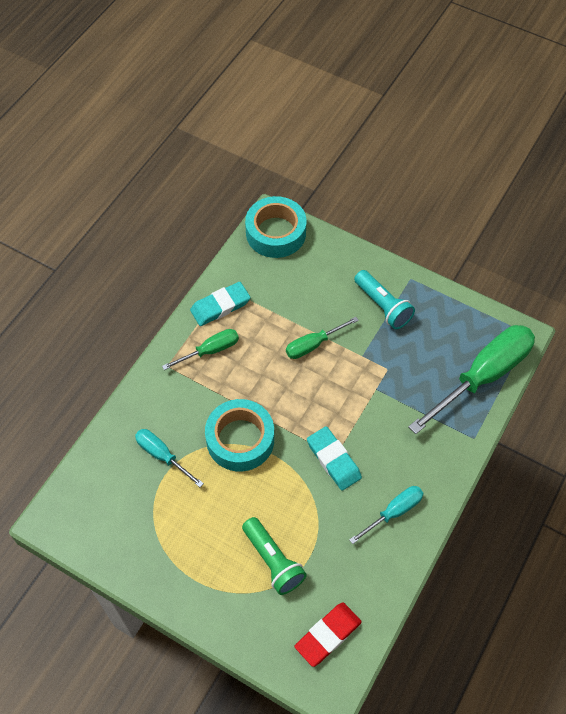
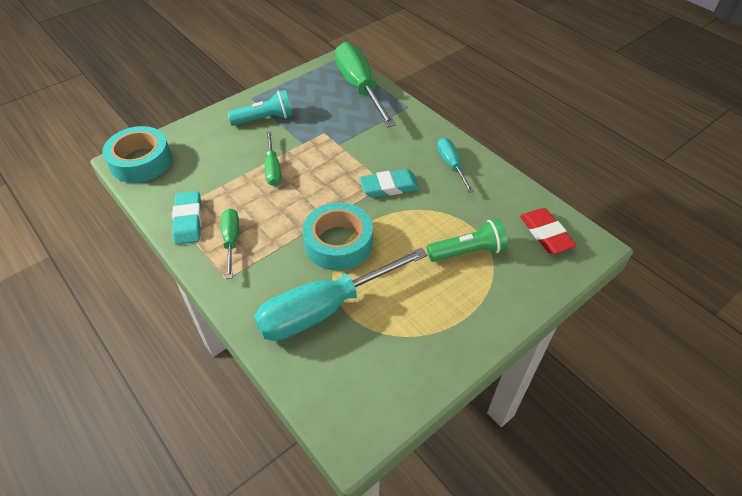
camera: 70 degrees left, 10 degrees down
(162, 455) = (324, 309): turquoise screwdriver -> turquoise screwdriver, size x1.98

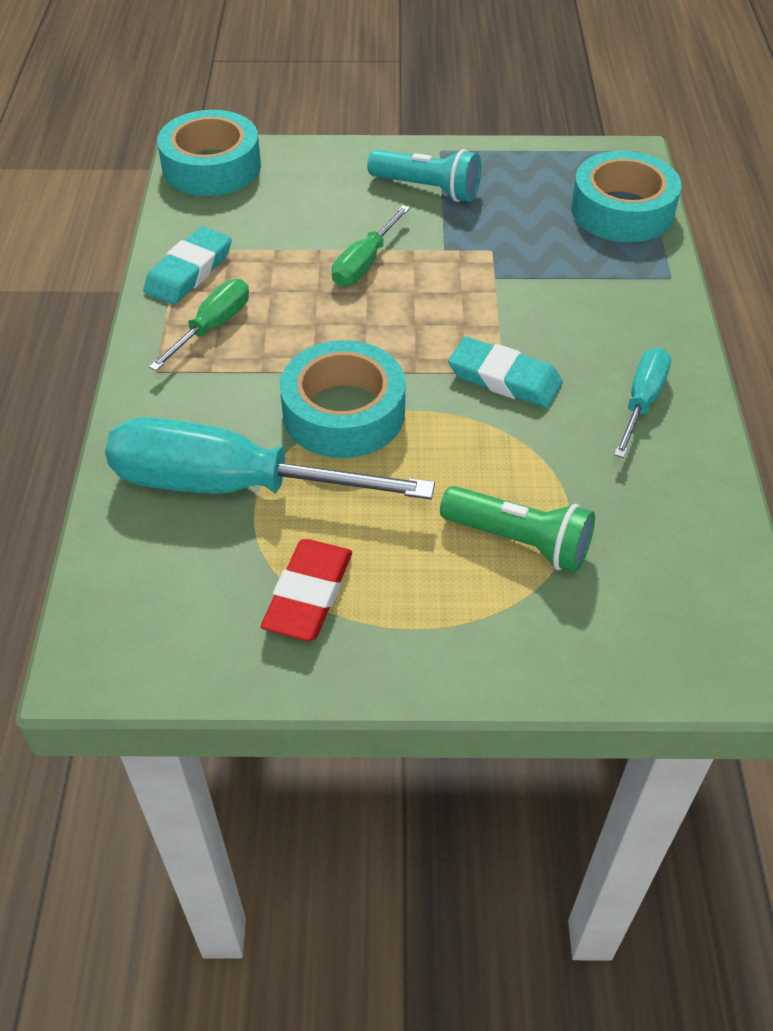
camera: 40 degrees right, 0 degrees up
(359, 87) = (622, 210): green screwdriver -> turquoise tape
(545, 234) = (684, 597): red eraser -> red eraser (308, 594)

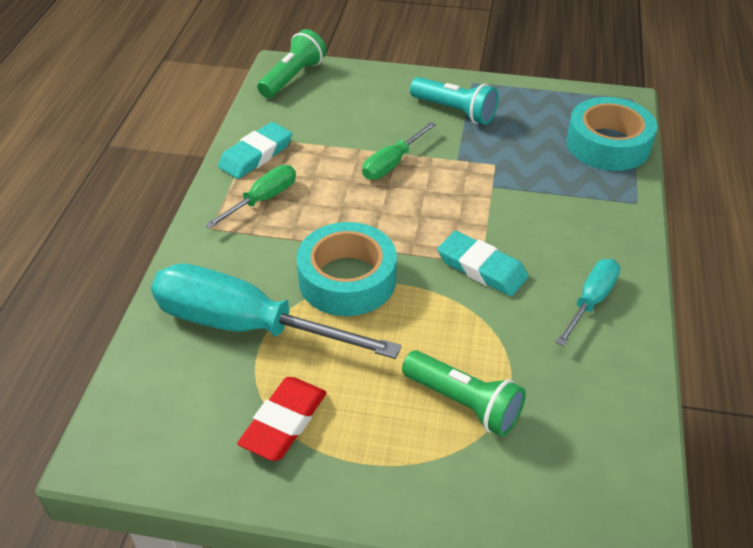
camera: 10 degrees right, 5 degrees down
(211, 167) = (293, 77): turquoise tape -> green flashlight

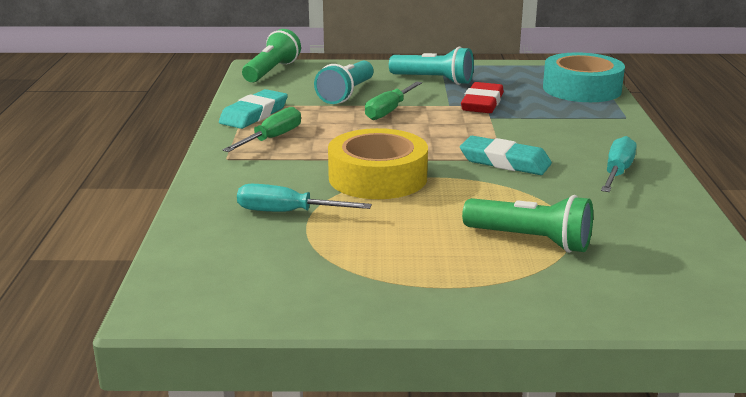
camera: 10 degrees left, 20 degrees down
(245, 326) = (287, 212): turquoise screwdriver -> turquoise screwdriver, size x0.51
(284, 422) = (353, 268): red eraser -> red eraser (482, 103)
(347, 279) = (377, 177): turquoise tape -> yellow tape
(357, 128) = (346, 94): none -> turquoise flashlight

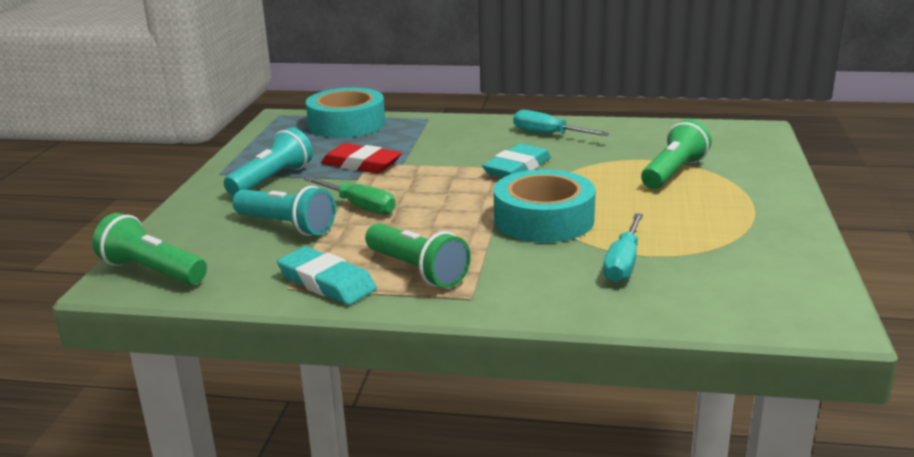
camera: 80 degrees left, 0 degrees up
(272, 138) = (417, 271): green screwdriver -> green flashlight
(377, 177) = (543, 220): yellow tape -> turquoise tape

